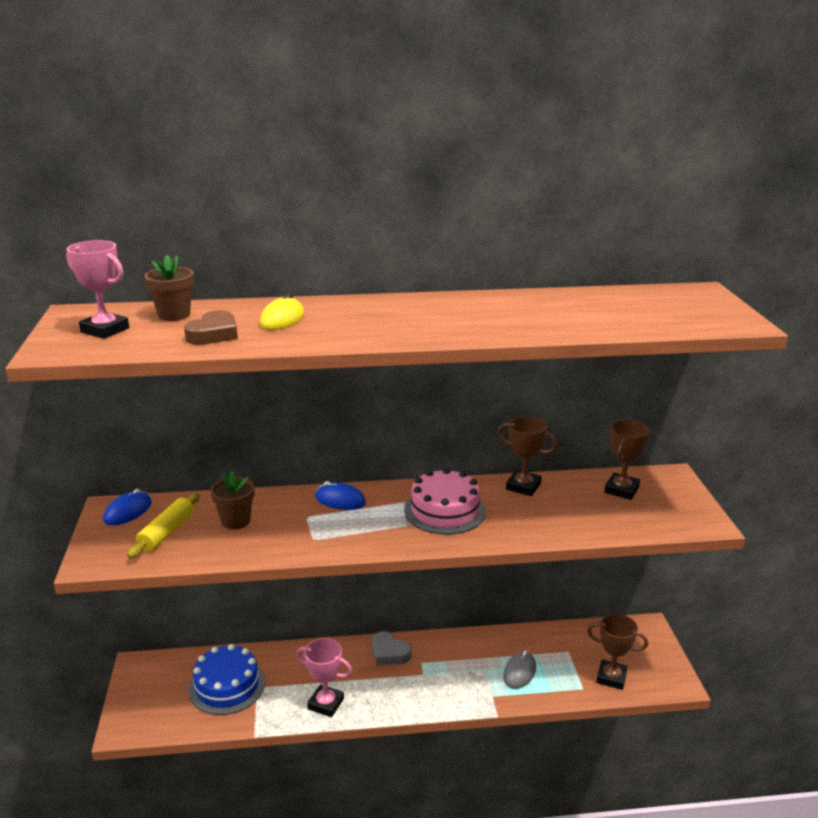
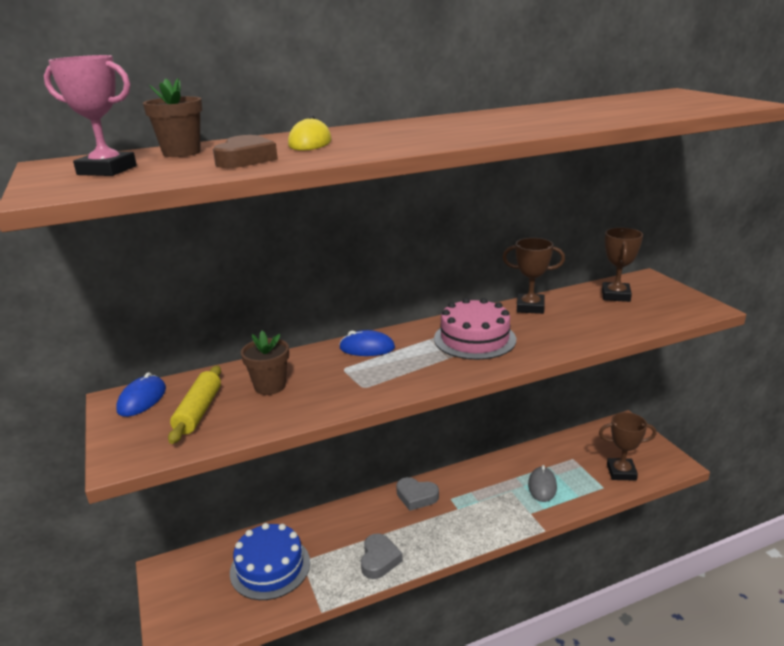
camera: 15 degrees left, 0 degrees up
(326, 704) = (379, 559): pink trophy -> grey heart

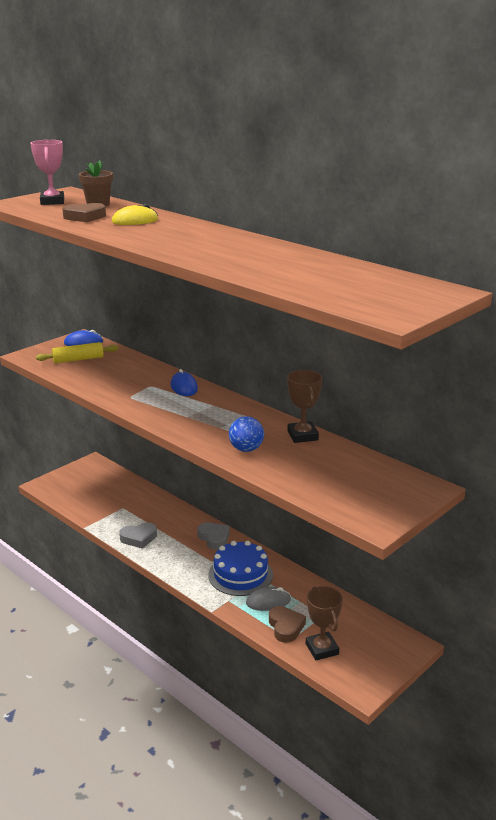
camera: 65 degrees right, 0 degrees up
(270, 386) = (115, 370): brown flower pot -> none
(270, 567) = (111, 497): blue cake -> blue cake (240, 575)
(416, 496) = (214, 538): grey heart -> grey heart turned 150 degrees clockwise
(474, 339) = (224, 421): pink cake -> none
(546, 338) = (246, 449): none -> blue ball
(584, 485) = (285, 627): none -> brown heart
(615, 295) = (365, 473): brown trophy -> none

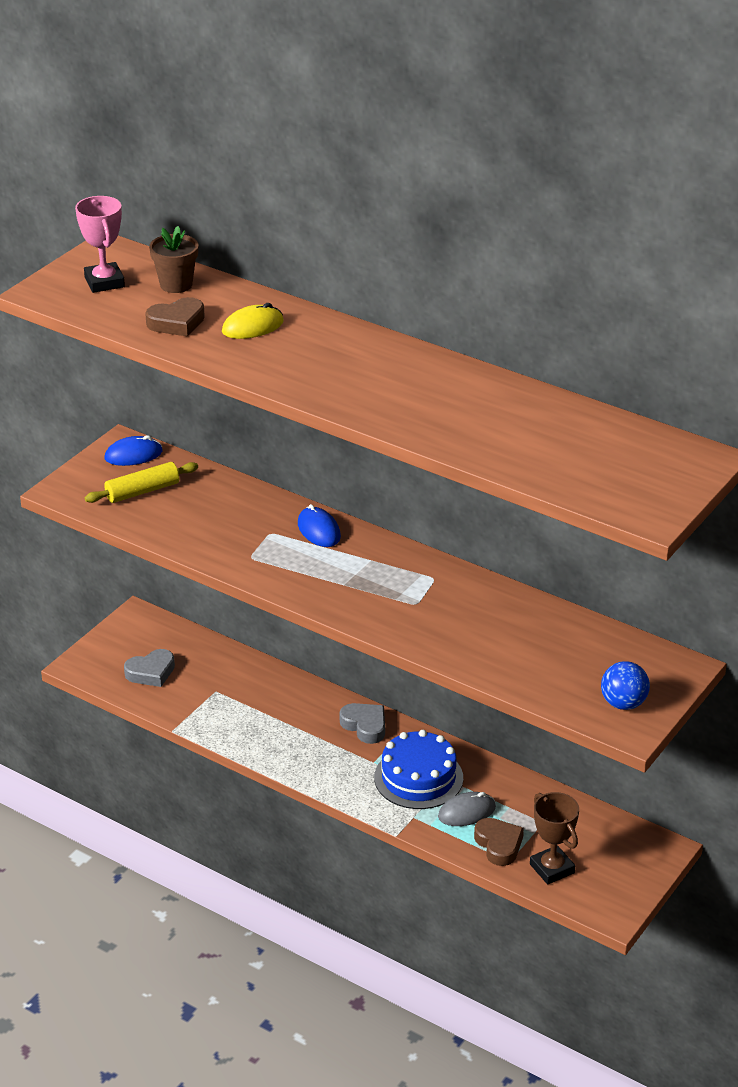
camera: 10 degrees left, 10 degrees up
(139, 538) = (258, 738): grey heart -> grey heart (151, 672)
(246, 449) = (441, 632): blue ball -> blue ball (623, 703)
(302, 435) = (507, 601): brown trophy -> none

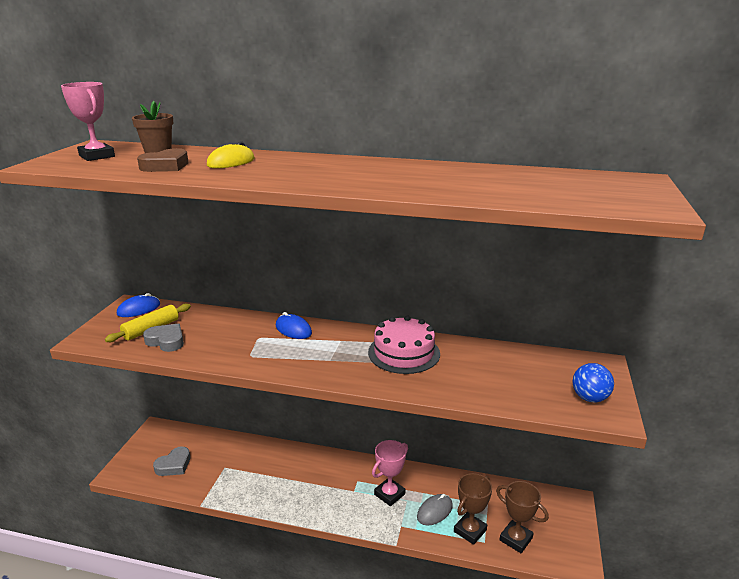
camera: 20 degrees left, 10 degrees down
(365, 726) = (336, 466): grey heart -> grey heart (166, 341)
(418, 778) = (389, 494): blue cake -> pink trophy
(440, 595) = (404, 353): none -> pink cake
(499, 845) = (470, 531): brown heart -> brown trophy

